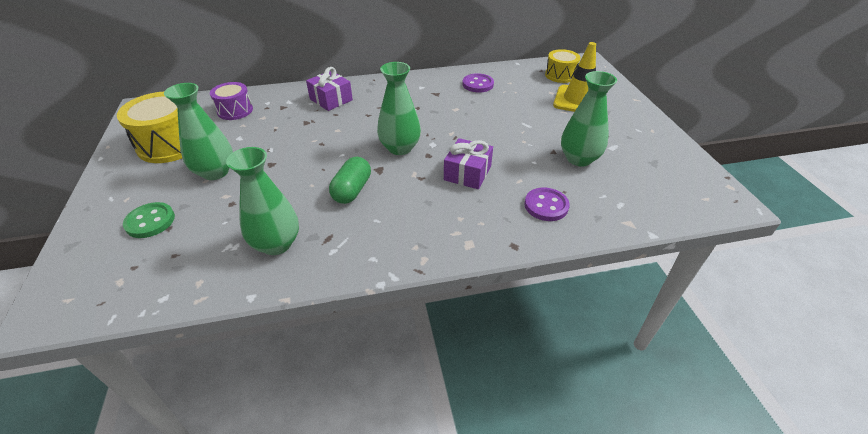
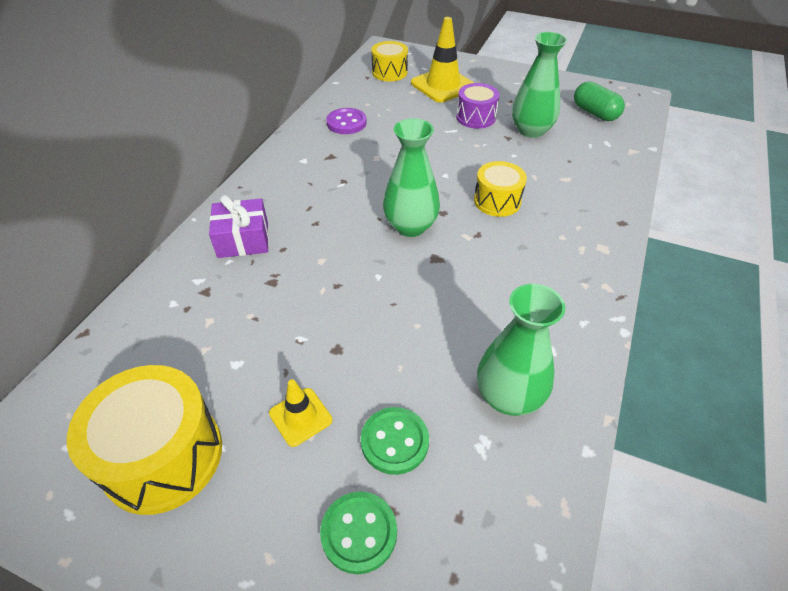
camera: 55 degrees left, 5 degrees up
(215, 172) = (300, 417): green vase -> yellow traffic cone
(215, 211) = (394, 441): none -> green button
(235, 110) = (153, 346): purple drum -> purple drum (476, 117)
(352, 190) = (457, 294): green capsule -> green capsule (594, 113)
(467, 173) = (497, 201): purple gift -> yellow drum
(546, 206) = (582, 179): purple button -> none

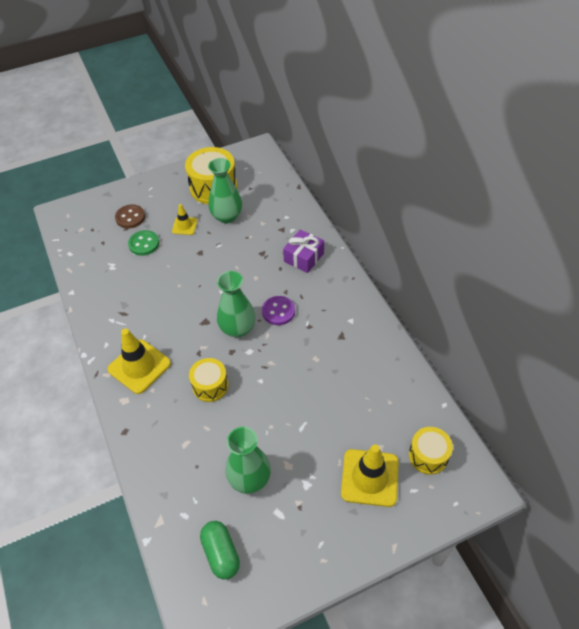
camera: 135 degrees right, 5 degrees up
(346, 123) = (373, 370): purple button -> purple button (278, 311)
(359, 533) = (130, 217): green button -> brown button
(476, 117) = (302, 457): purple drum -> none
(508, 396) = (115, 288): green vase -> green vase (227, 216)
(558, 267) = (139, 366): none -> yellow traffic cone
(594, 113) = (221, 553): green capsule -> green capsule turned 60 degrees clockwise

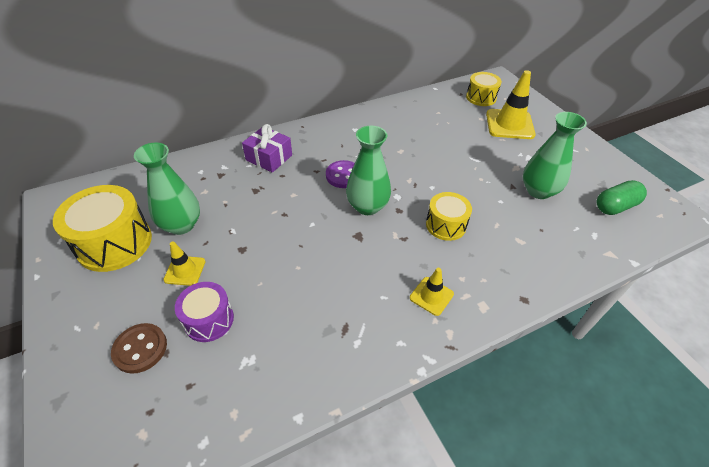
camera: 95 degrees left, 5 degrees down
(139, 366) = (431, 296): yellow traffic cone -> yellow traffic cone, size x0.55
(144, 244) = (209, 320): green button -> purple drum

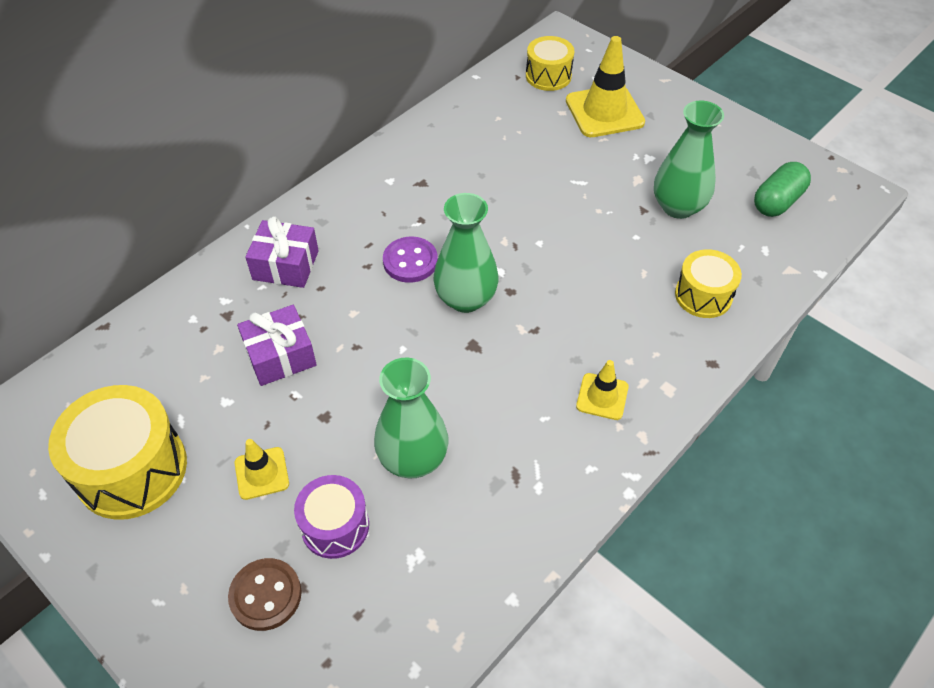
camera: 20 degrees left, 5 degrees up
(181, 225) = (215, 410): green vase -> green vase (413, 459)
(236, 206) = (280, 356): none -> purple gift
(446, 225) = (580, 293): yellow drum -> yellow drum (703, 295)

